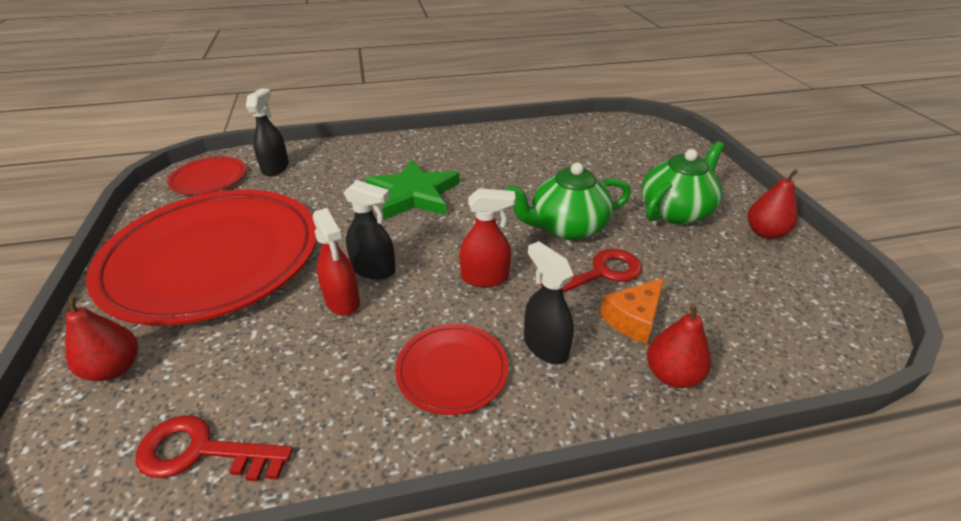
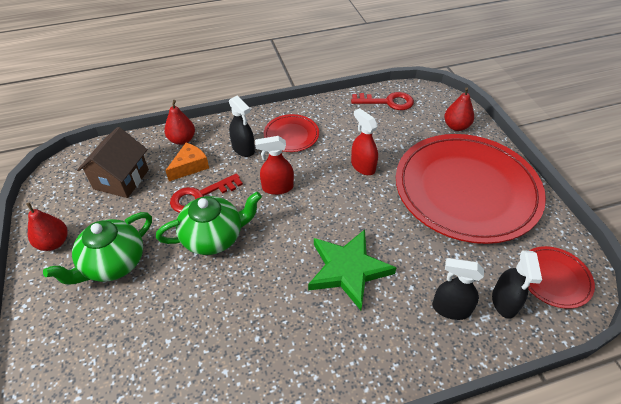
camera: 175 degrees right, 10 degrees up
(374, 270) = (352, 189): black spray bottle -> black spray bottle (450, 309)
(738, 305) = (121, 179): none -> brown house

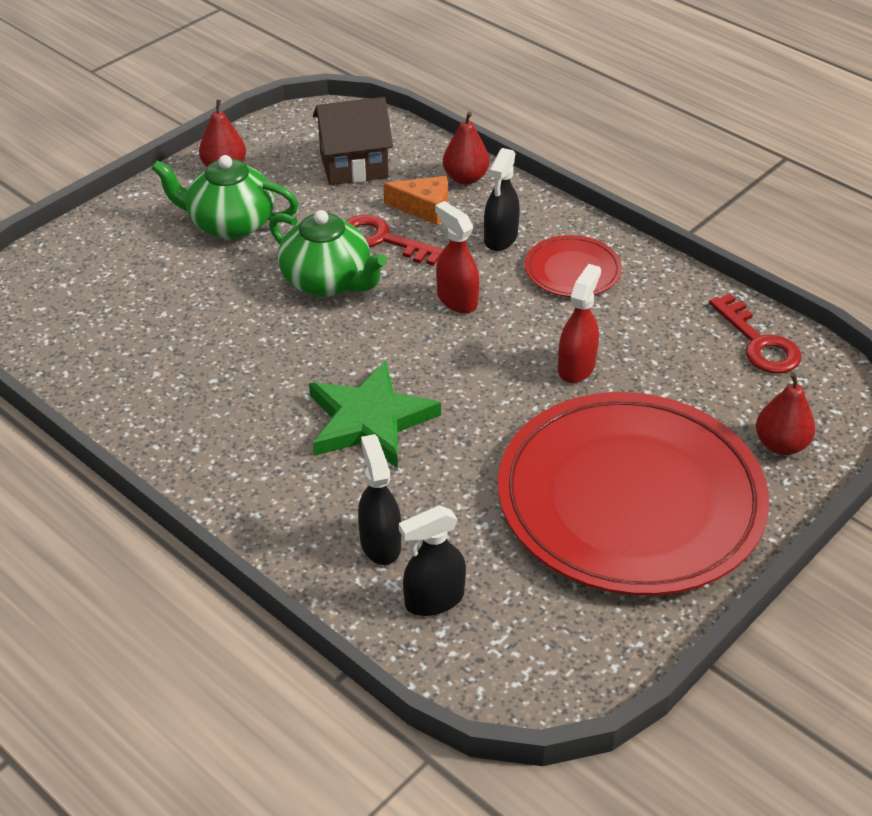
camera: 60 degrees right, 5 degrees down
(554, 278) = (525, 651): red plate -> none

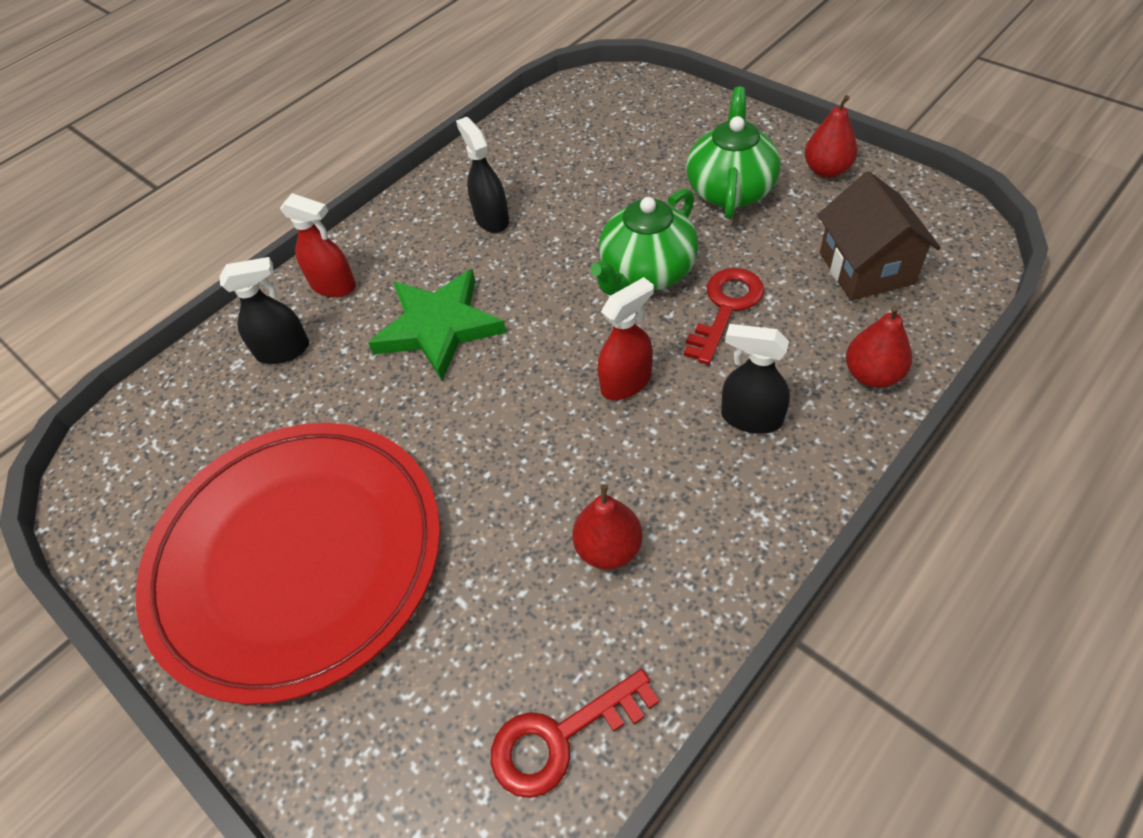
camera: 95 degrees right, 10 degrees up
(424, 208) = (797, 339): orange cheese -> none
(434, 600) = (211, 394): black spray bottle -> black spray bottle (491, 219)
(572, 270) = (696, 498): red plate -> none
(576, 367) = (512, 504): red spray bottle -> red spray bottle (334, 285)
(781, 445) = (358, 745): red pear -> red pear (608, 548)

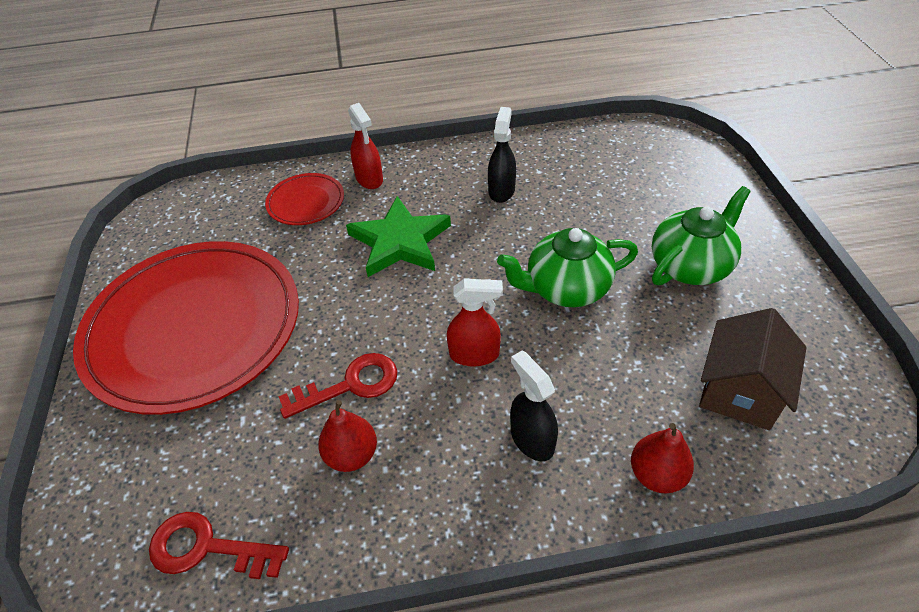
camera: 35 degrees right, 5 degrees down
(284, 350) = (306, 202): black spray bottle -> red plate
(726, 308) = (596, 349): red key -> red key (350, 385)
(826, 170) = (787, 295): red pear -> none

